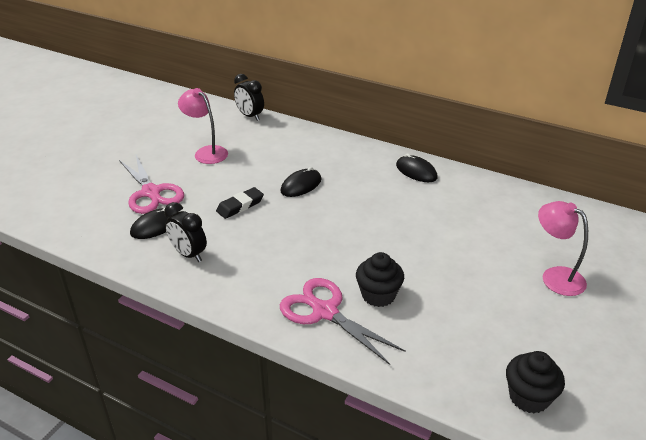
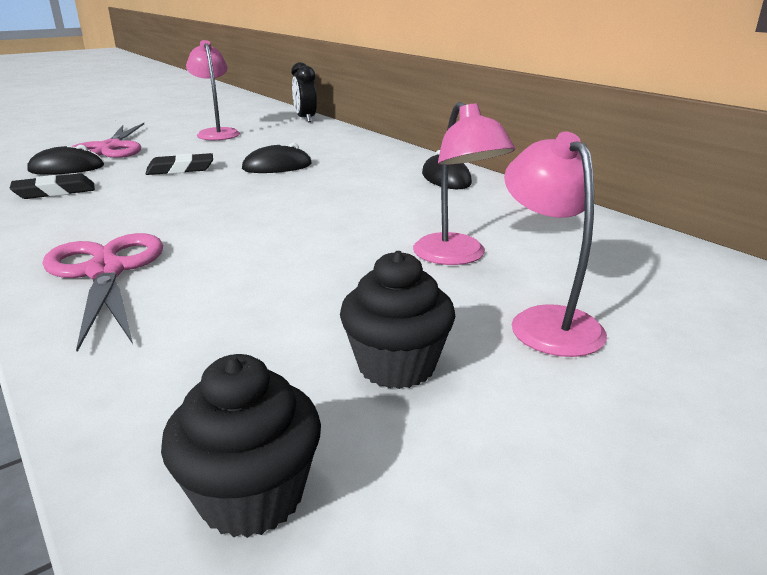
camera: 25 degrees right, 10 degrees down
(188, 254) = (55, 192): black clock -> black eraser
(378, 295) = (207, 273): black cupcake -> black cupcake (396, 365)
(483, 244) = (456, 257): none -> pink lamp

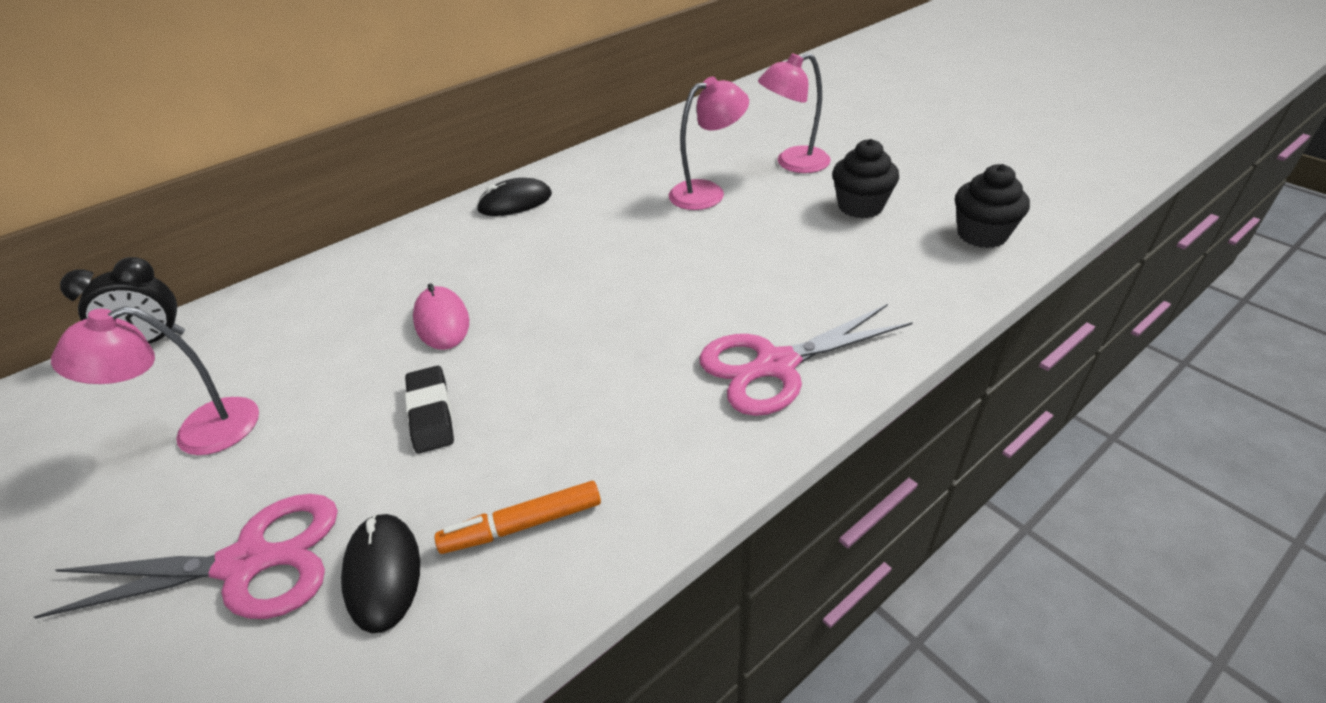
camera: 90 degrees left, 15 degrees up
(55, 192) = (523, 525): black eraser -> orange marker
(277, 166) = (442, 321): black mouse -> pink mouse

